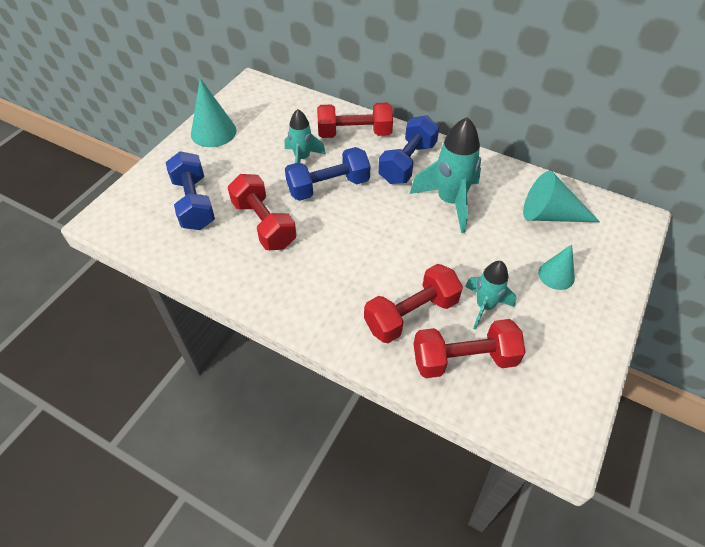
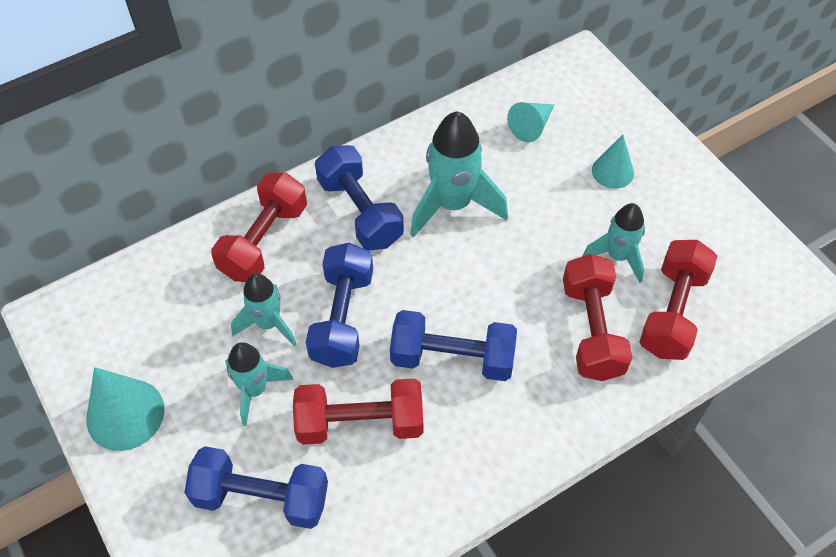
camera: 60 degrees left, 5 degrees up
(257, 172) = (255, 390): none -> turquoise rocket
(336, 248) = (452, 358): none -> blue dumbbell
(550, 215) = (531, 126): turquoise cone -> turquoise cone, size x0.63

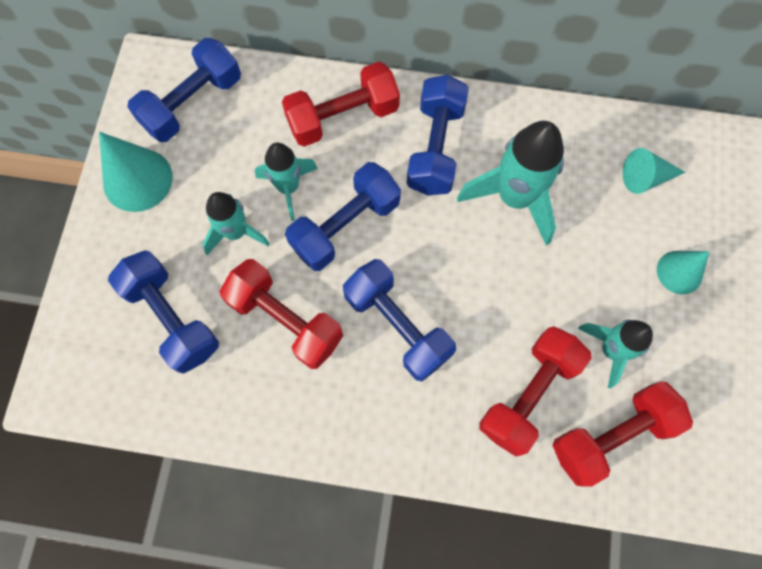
camera: 40 degrees right, 15 degrees up
(120, 320) = (192, 103): none -> blue dumbbell

